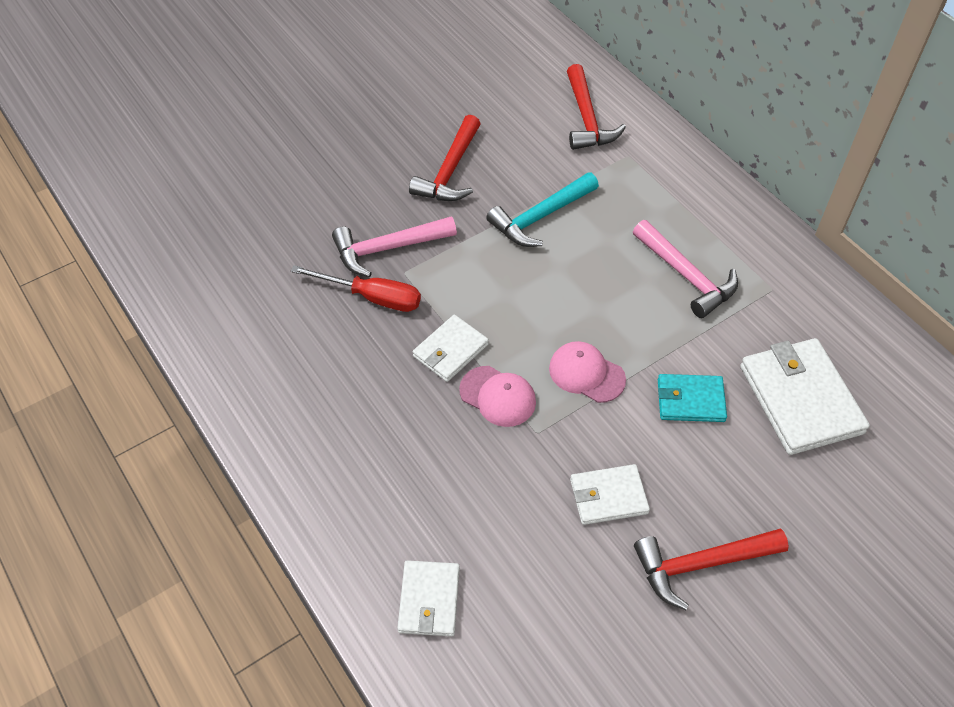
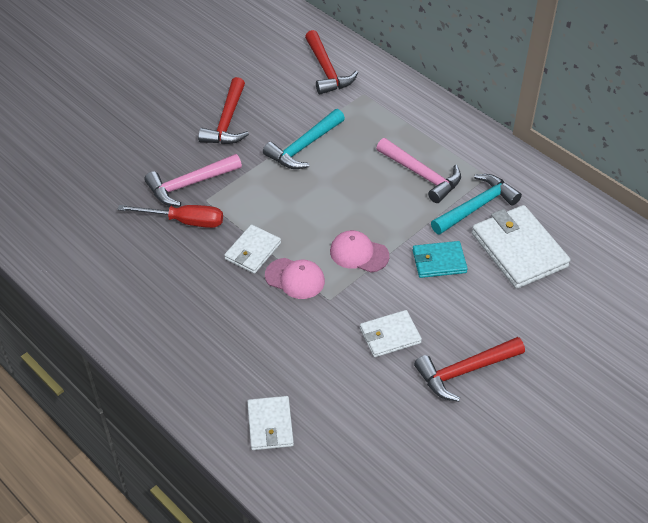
camera: 10 degrees left, 5 degrees down
(752, 330) = (476, 207): none -> turquoise hammer

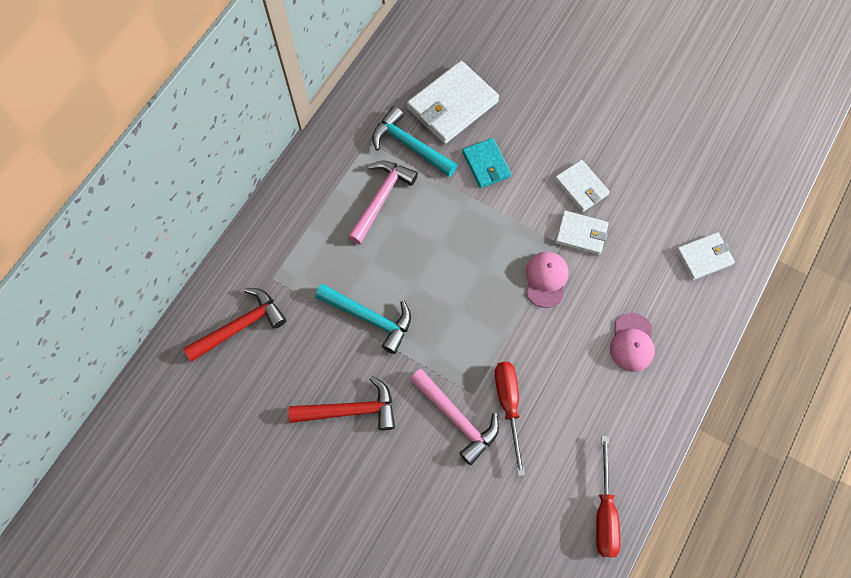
camera: 105 degrees left, 20 degrees up
(61, 264) = (604, 511): none -> red screwdriver
(253, 251) = (526, 326): white wallet -> white wallet (581, 234)
(359, 253) = (498, 232): pink cap -> pink cap (632, 342)
(465, 371) = (596, 126): red hammer -> none

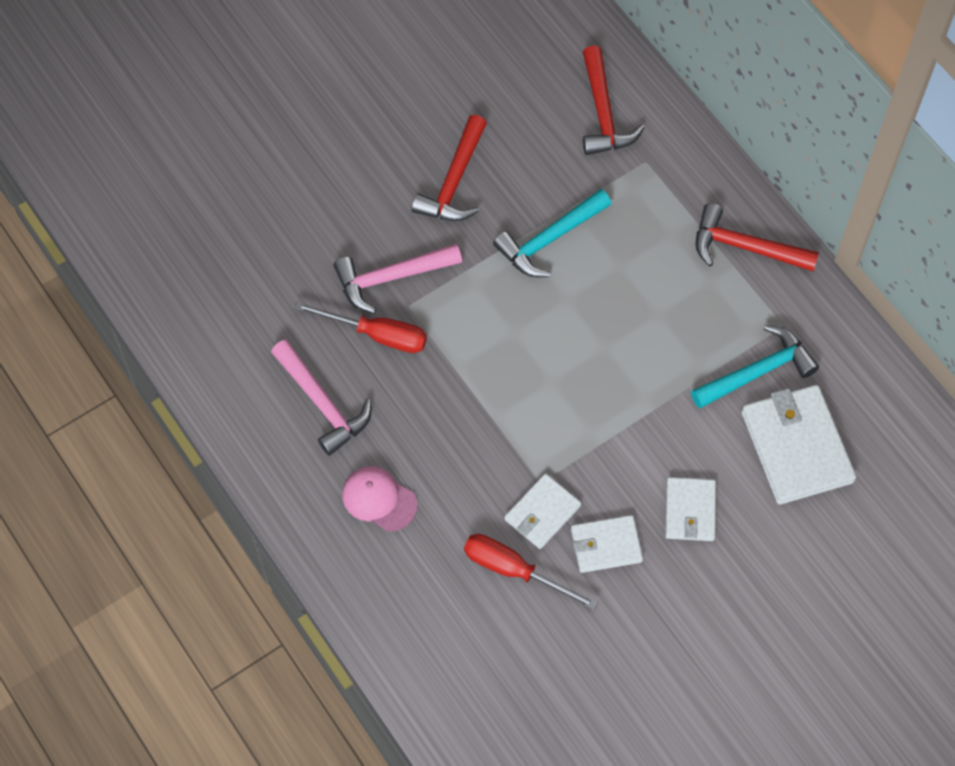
camera: 115 degrees right, 5 degrees down
(316, 186) = (745, 247): none -> red hammer
(381, 199) = (696, 310): pink hammer -> pink hammer (322, 403)
(486, 164) = (690, 448): turquoise wallet -> none
(546, 279) = (503, 444): pink cap -> none
(604, 511) = (216, 375): red screwdriver -> red screwdriver (514, 570)
(704, 257) = (441, 642): white wallet -> white wallet (690, 511)

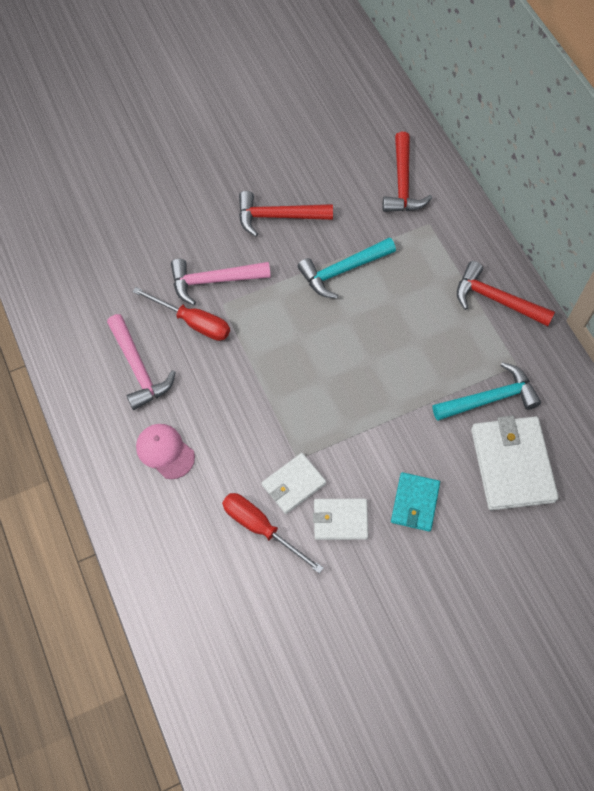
camera: 10 degrees right, 0 degrees up
(454, 181) = (278, 216): red hammer -> red hammer turned 60 degrees clockwise
(690, 511) = (415, 503): white wallet -> turquoise wallet

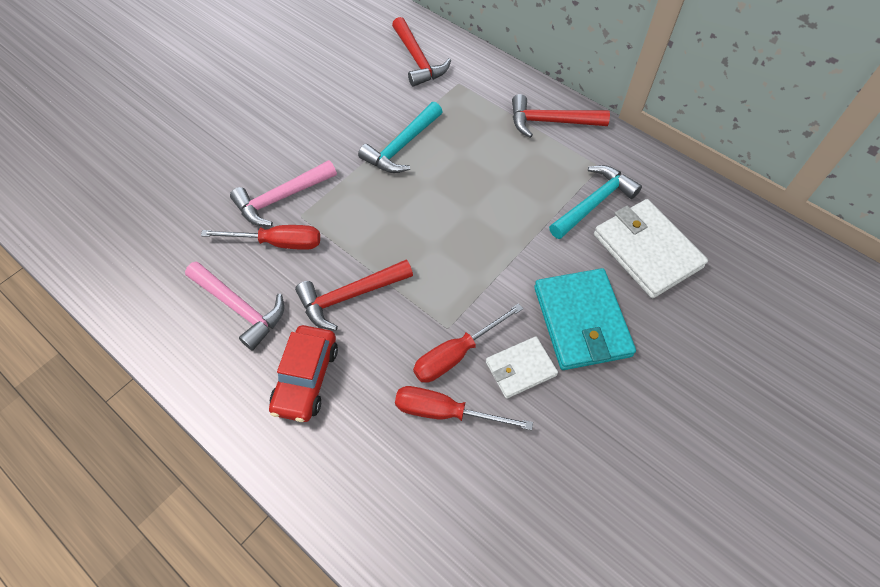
camera: 25 degrees left, 5 degrees down
(165, 451) = (306, 378): pink cap -> red car
(278, 216) = (318, 123): red hammer -> red hammer (350, 296)
(293, 484) = (456, 354): white wallet -> red screwdriver
(415, 503) = (581, 321): turquoise wallet -> turquoise wallet, size x1.72

